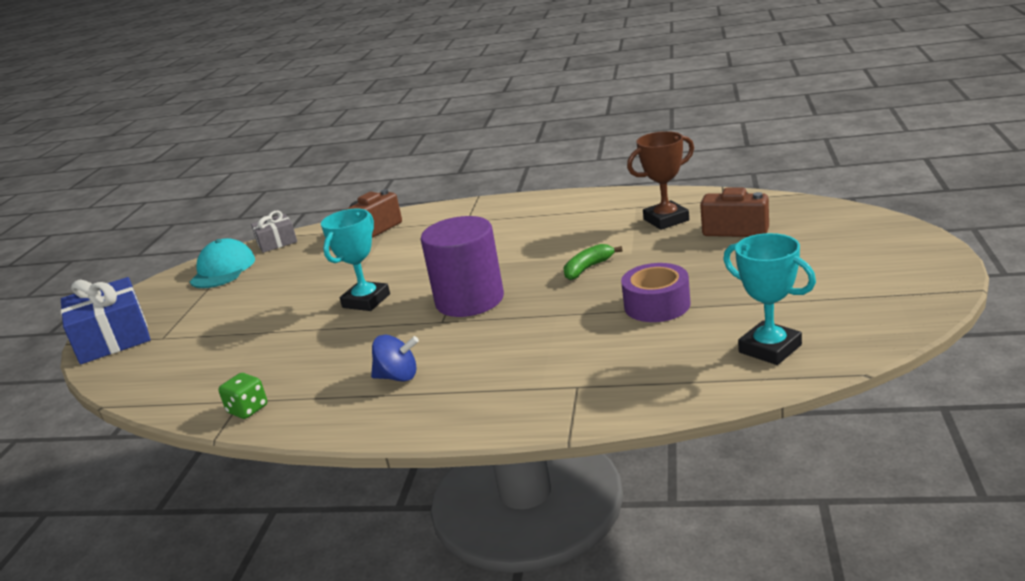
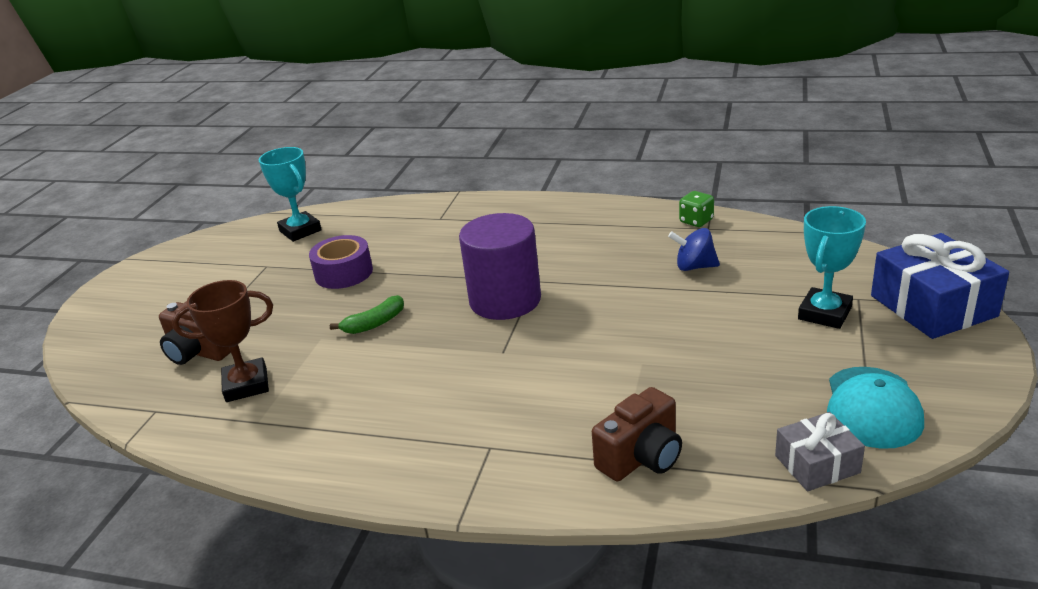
camera: 175 degrees left, 5 degrees up
(366, 301) = (619, 315): turquoise trophy -> turquoise trophy (824, 313)
(398, 377) = (572, 235): blue spinning top -> blue spinning top (694, 267)

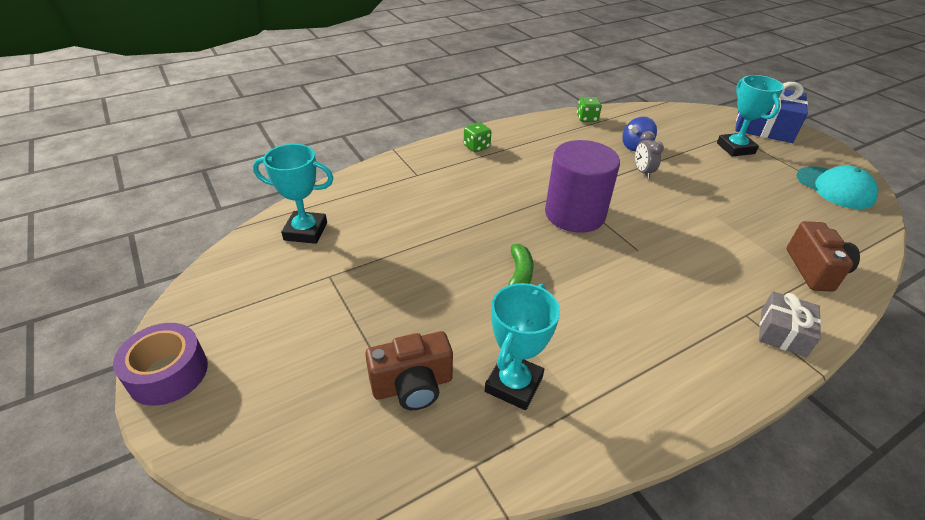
camera: 50 degrees left, 10 degrees up
(246, 385) = (514, 384): brown trophy -> turquoise trophy
(344, 273) = (417, 249): purple tape -> purple tape (168, 373)
(529, 212) = (476, 147): none -> green dice
(649, 293) = (643, 172): none -> grey clock
(817, 464) = (870, 228): grey gift -> grey gift (783, 332)

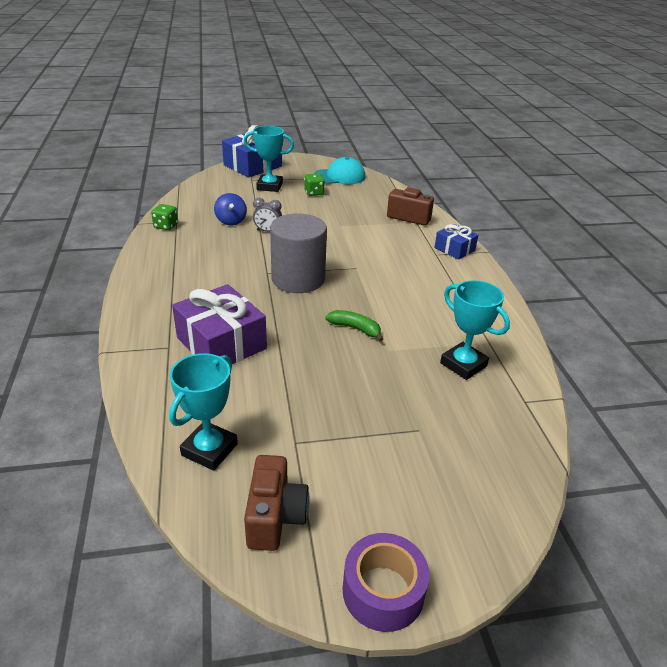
camera: 70 degrees left, 5 degrees down
(412, 386) = (450, 415): brown camera -> brown camera (275, 517)
(439, 198) = (221, 343): none -> purple gift
(476, 147) = (153, 297): green dice -> green dice (314, 193)
(574, 214) = (298, 279): purple cylinder -> grey cylinder
(783, 332) = (454, 249): grey gift -> blue gift

